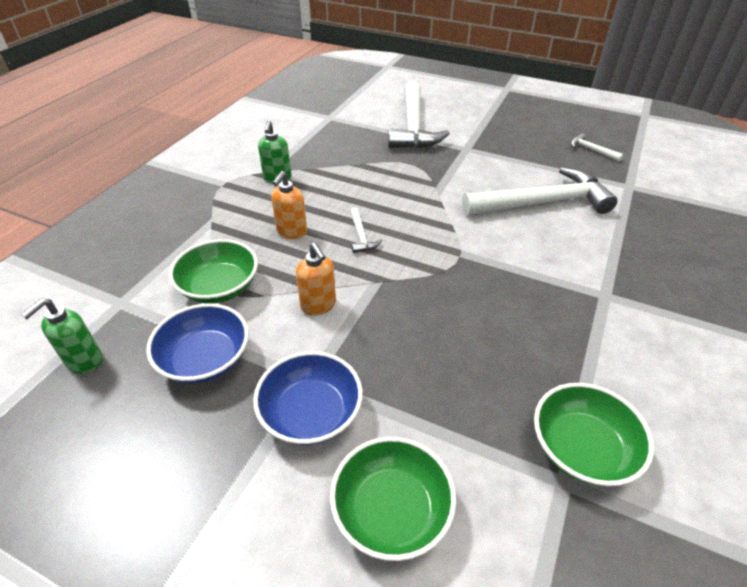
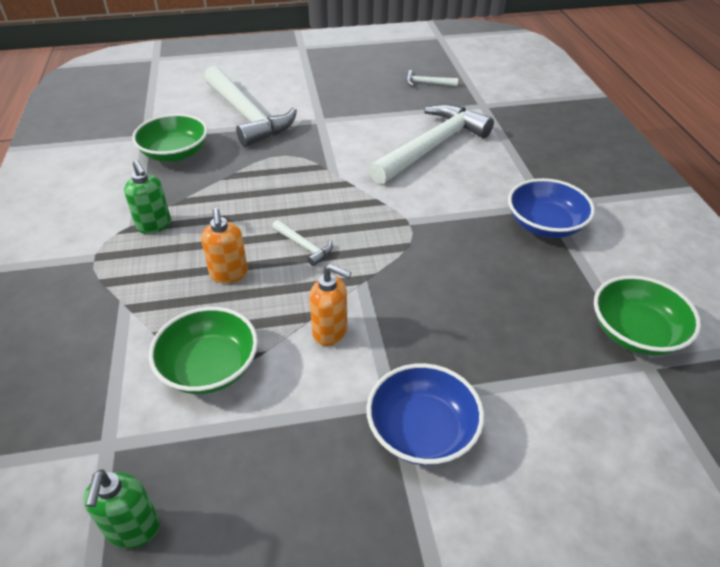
camera: 35 degrees left, 0 degrees up
(205, 359) = (271, 445): blue bowl -> blue bowl (545, 225)
(391, 510) = (560, 464): green bowl -> green bowl (175, 153)

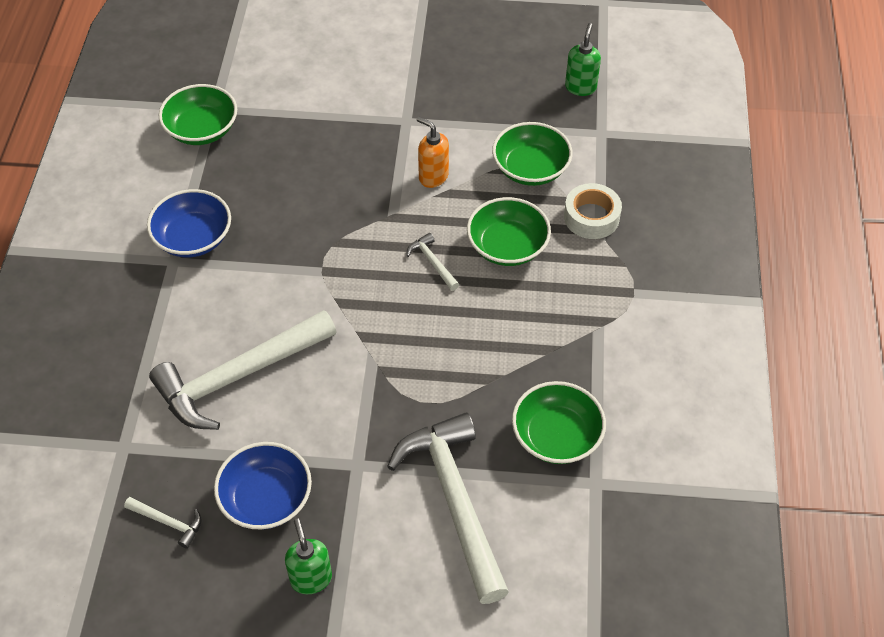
camera: 165 degrees left, 10 degrees up
(132, 322) = (591, 217): none -> white tape
(154, 225) = (577, 320): green soap dispenser -> green soap dispenser (311, 578)
(229, 274) = (507, 246): orange soap dispenser -> green bowl
(422, 431) = (393, 101): blue bowl -> blue bowl (266, 498)

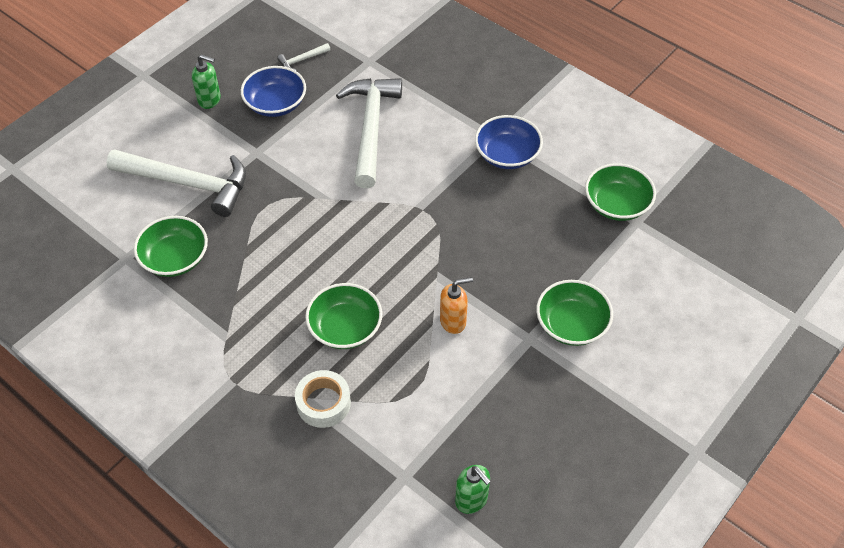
camera: 125 degrees right, 0 degrees up
(432, 262) = (371, 273): white hammer -> none
(530, 168) = (408, 394): green bowl -> green bowl (571, 324)

